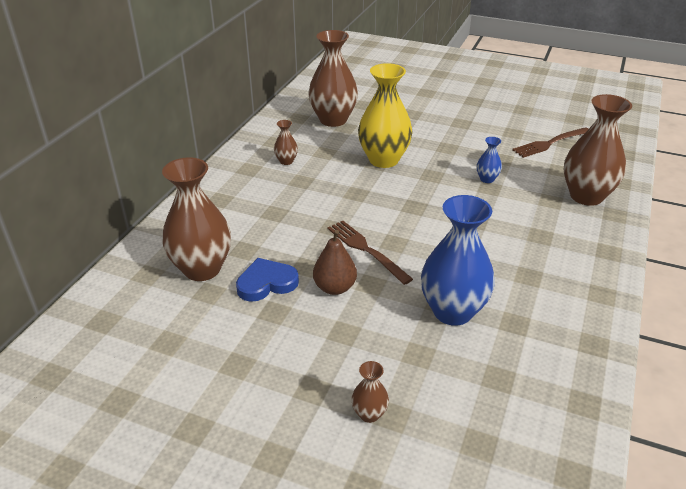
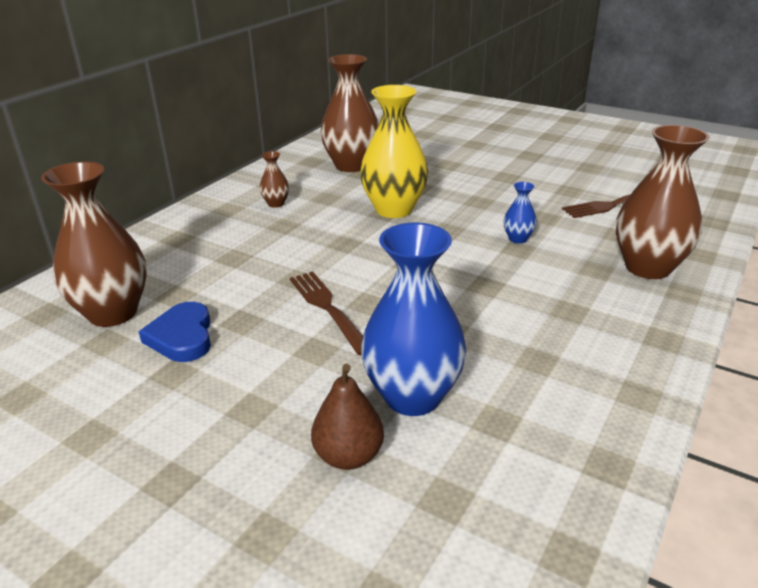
camera: 10 degrees right, 5 degrees down
(266, 283) = (182, 337): blue heart -> blue heart turned 90 degrees counterclockwise
(335, 288) = (266, 350): brown pear -> brown pear (348, 456)
(369, 414) = (234, 529): brown vase -> none

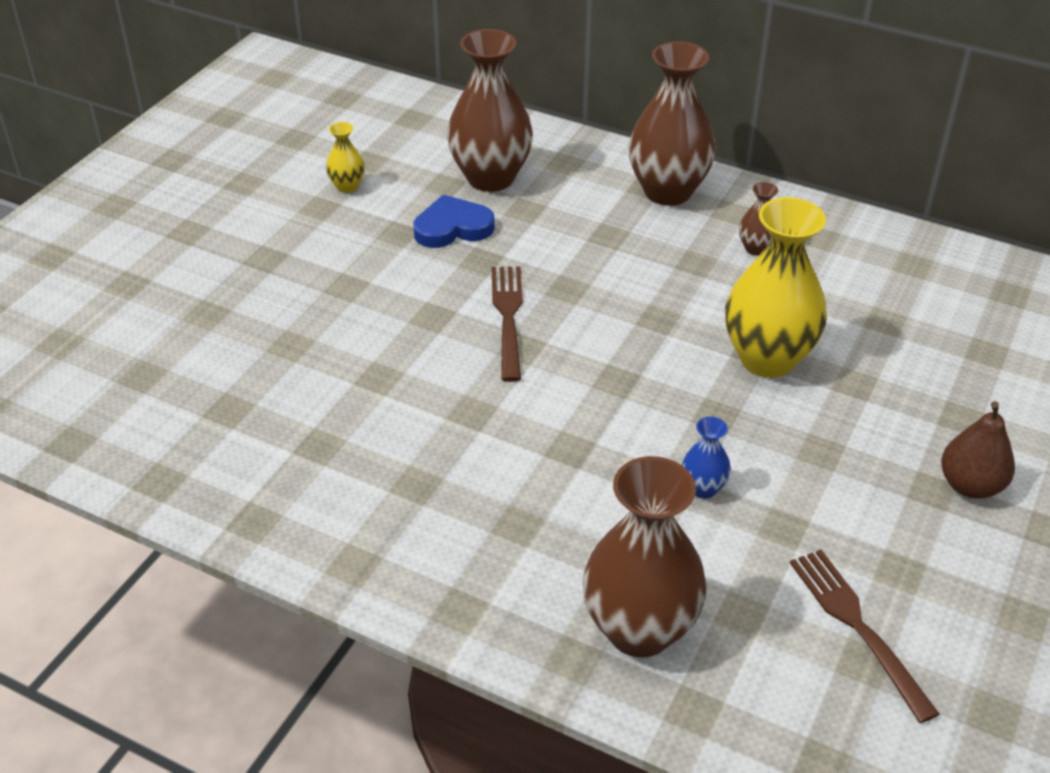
camera: 85 degrees right, 10 degrees up
(61, 413) = (347, 186): none -> yellow vase
(327, 308) = (508, 317): brown fork -> brown fork turned 60 degrees counterclockwise
(348, 456) = (283, 349): brown pear -> brown pear (970, 485)
(351, 165) = (911, 307): brown vase -> brown vase (667, 191)
(412, 396) = (358, 386): blue vase -> none

